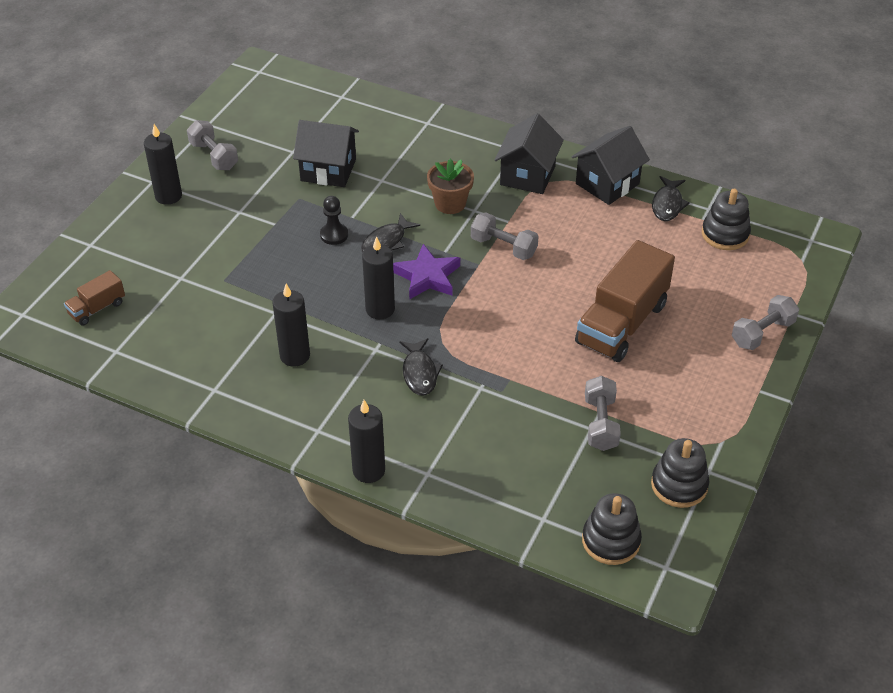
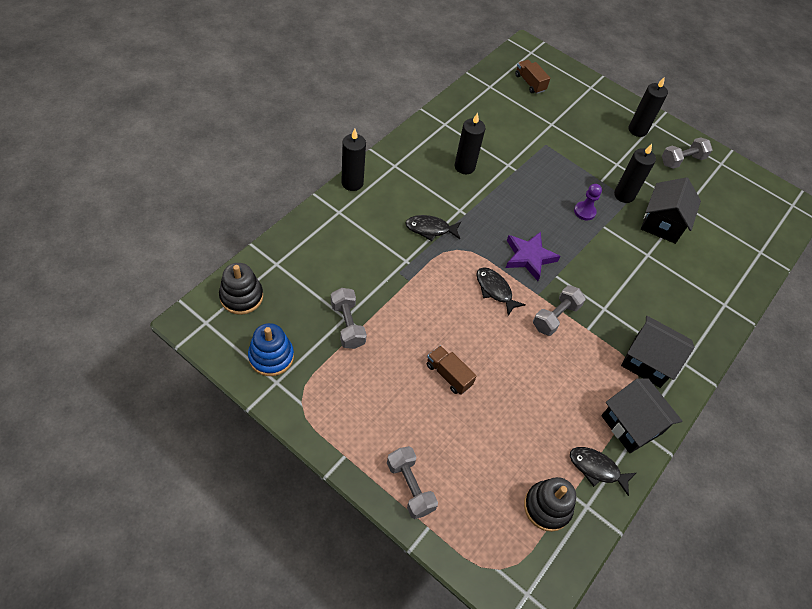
camera: 95 degrees right, 10 degrees up
(334, 235) = (584, 211): black pawn -> purple pawn
(380, 309) = (499, 221): black candle -> black candle (624, 195)
(386, 241) = (573, 241): black fish -> black fish (495, 290)
(450, 203) = (614, 293): brown flower pot -> none
(600, 423) = (347, 325): grey dumbbell -> grey dumbbell turned 60 degrees clockwise
(622, 323) = (448, 375): brown truck -> brown truck, size x0.49
(679, 485) = (271, 356): black stacking toy -> blue stacking toy

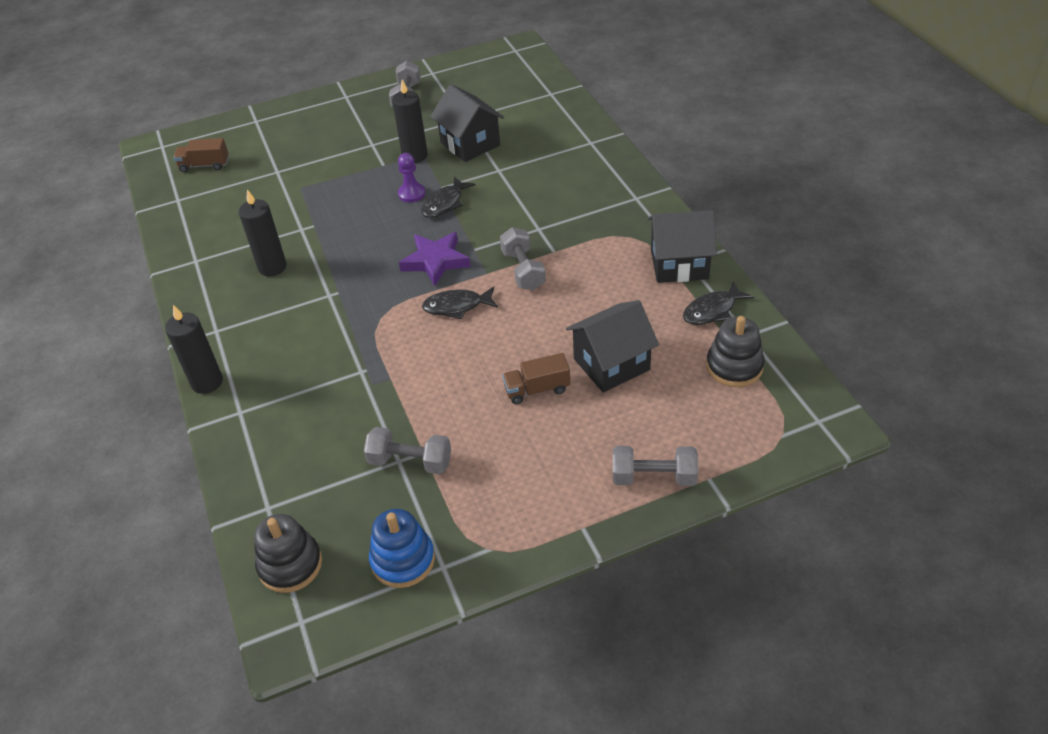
camera: 50 degrees left, 10 degrees down
(430, 229) = (334, 332): black fish -> black fish (444, 203)
(637, 130) = (342, 111): black candle -> none
(647, 361) = (618, 223): black house -> black house (611, 364)

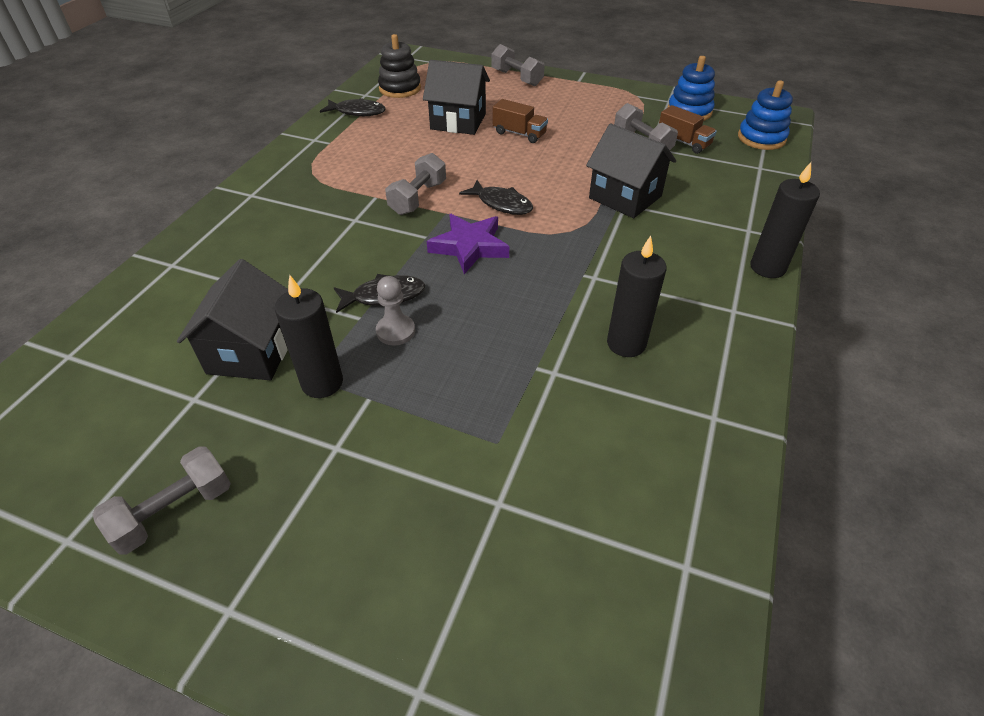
camera: 140 degrees left, 0 degrees up
(204, 165) = (595, 627): brown truck -> brown truck (683, 142)
(290, 565) = (761, 138): black stacking toy -> blue stacking toy
(411, 194) = (395, 331): purple pawn -> grey pawn
(679, 264) = (322, 141): black house -> black house (625, 197)

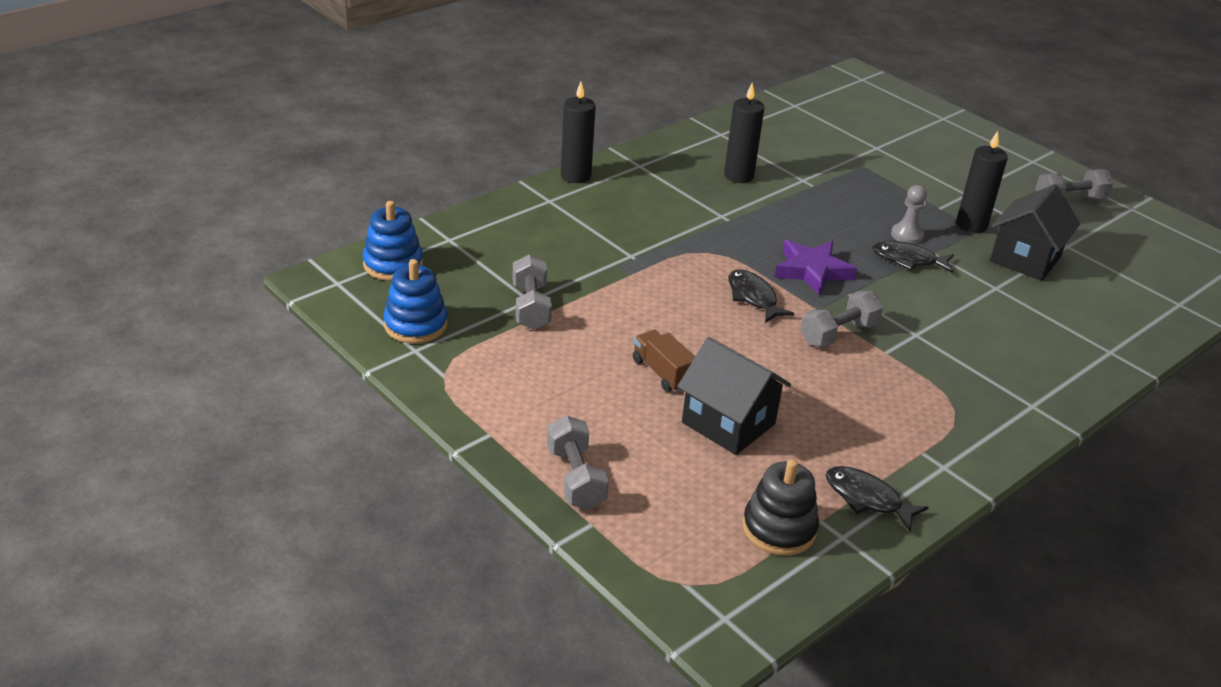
camera: 155 degrees left, 10 degrees down
(625, 197) = (623, 261): black house -> none
(683, 142) = (484, 291): brown truck -> none

